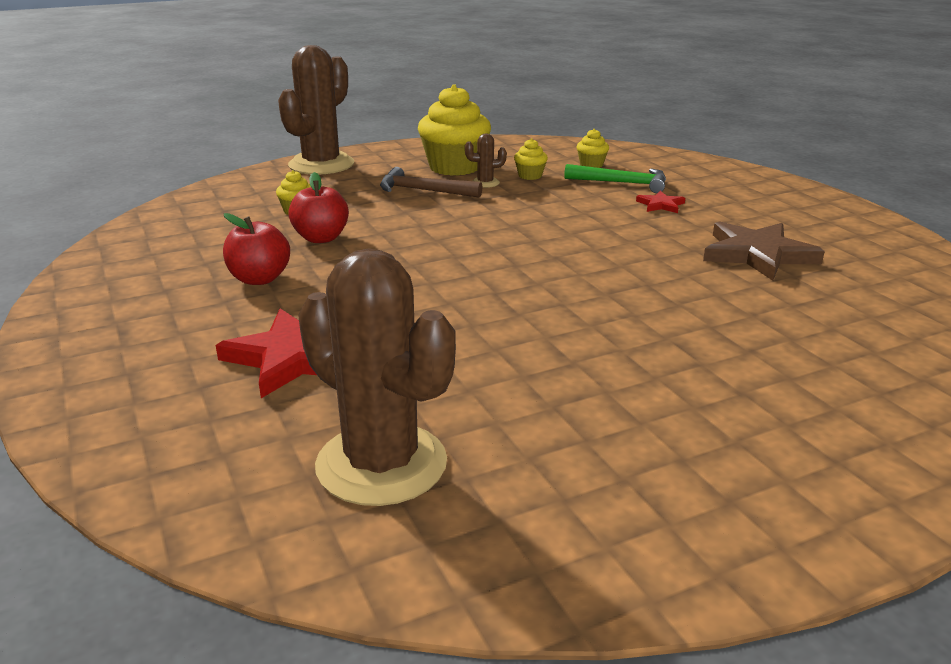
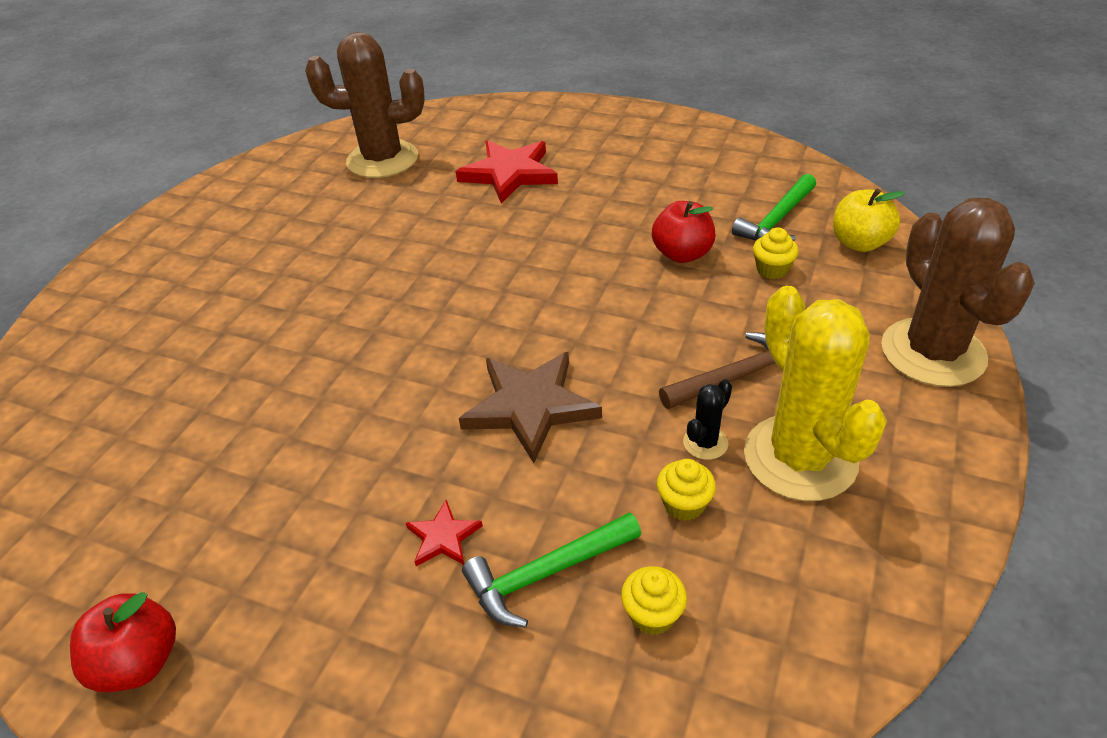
camera: 140 degrees right, 15 degrees up
(223, 200) = (859, 243): none -> yellow apple
(224, 226) = (777, 220): none -> green hammer
(259, 279) = (638, 199): red apple -> red apple (139, 662)
(454, 167) = (800, 458): yellow cupcake -> yellow cactus
(485, 183) = (705, 443): brown cactus -> black cactus
(757, 254) = (262, 483): brown star -> brown star (530, 407)

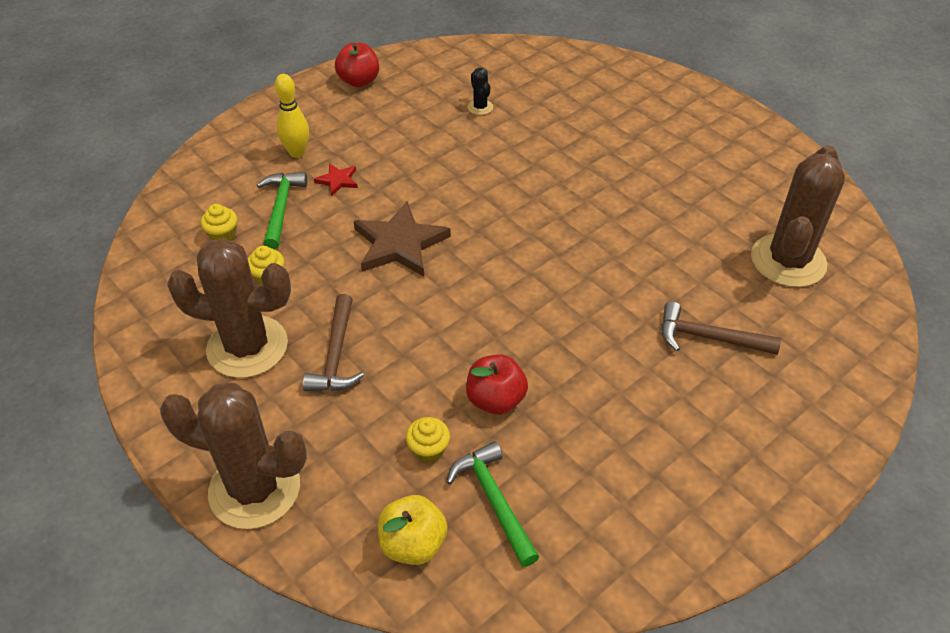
camera: 115 degrees right, 5 degrees up
(400, 636) = (297, 152): none -> yellow bowling pin
(509, 174) = (708, 338): red star -> brown hammer
(705, 443) = (299, 309): black cactus -> black cactus (480, 107)
(800, 458) = (247, 347): yellow cactus -> brown cactus

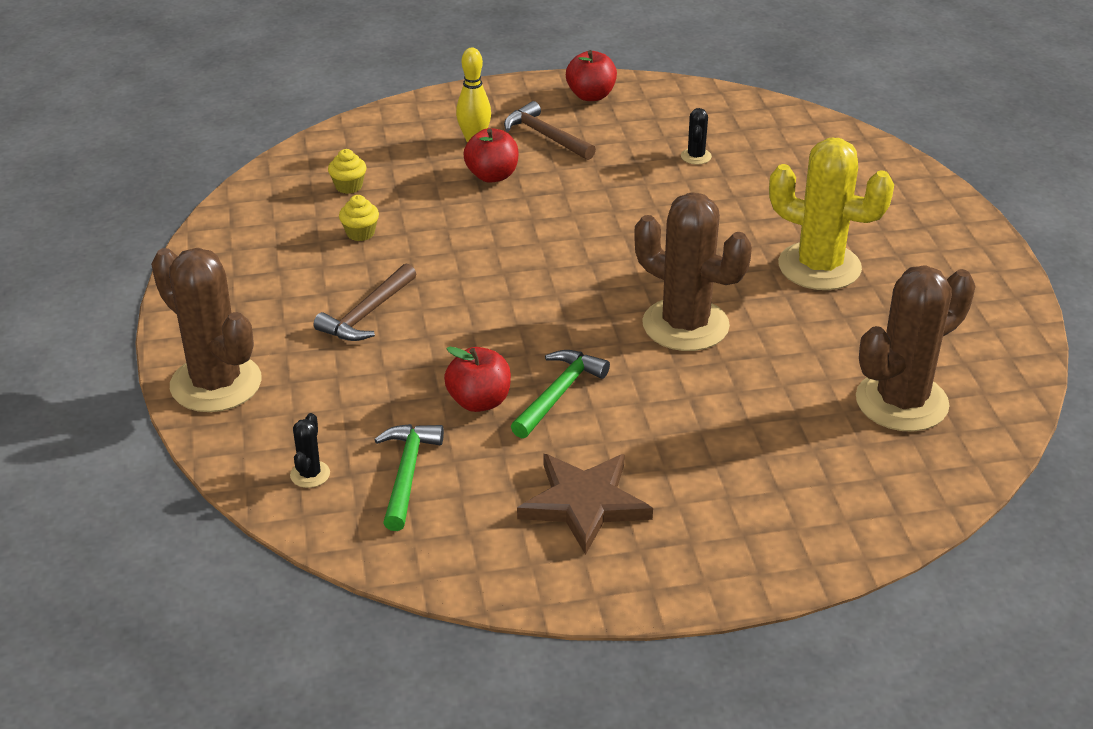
camera: 30 degrees right, 10 degrees down
(247, 347) = (297, 280): brown cactus -> brown cactus (685, 325)
(281, 208) = (419, 182): green hammer -> green hammer (558, 394)
(337, 180) = (492, 176): red star -> red apple
(399, 244) = (504, 247): brown star -> brown star (584, 503)
(413, 544) = (310, 474): yellow apple -> black cactus
(428, 450) = (384, 414): yellow cupcake -> none
(641, 169) = (819, 267): none -> yellow cactus
(708, 338) = (741, 433): brown hammer -> brown hammer (545, 136)

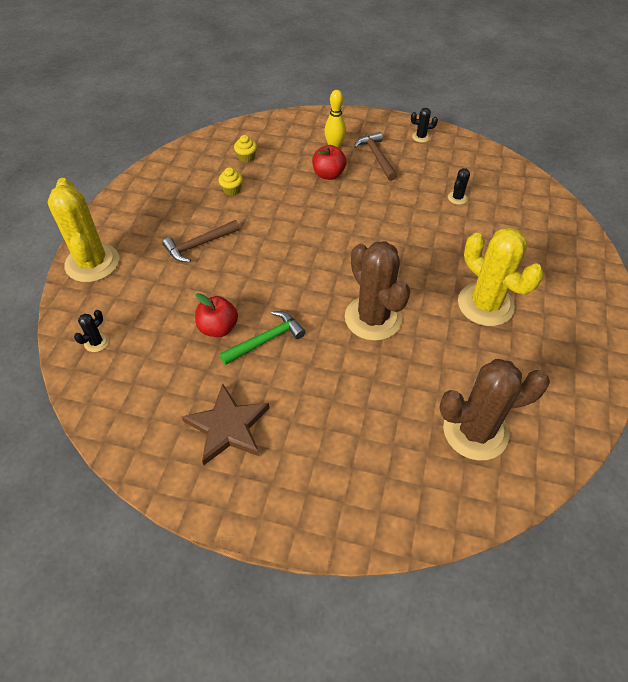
camera: 25 degrees right, 15 degrees up
(216, 384) = (92, 263): brown cactus -> yellow cactus
(407, 473) = (146, 363): green hammer -> none
(591, 96) = (421, 137): red apple -> black cactus

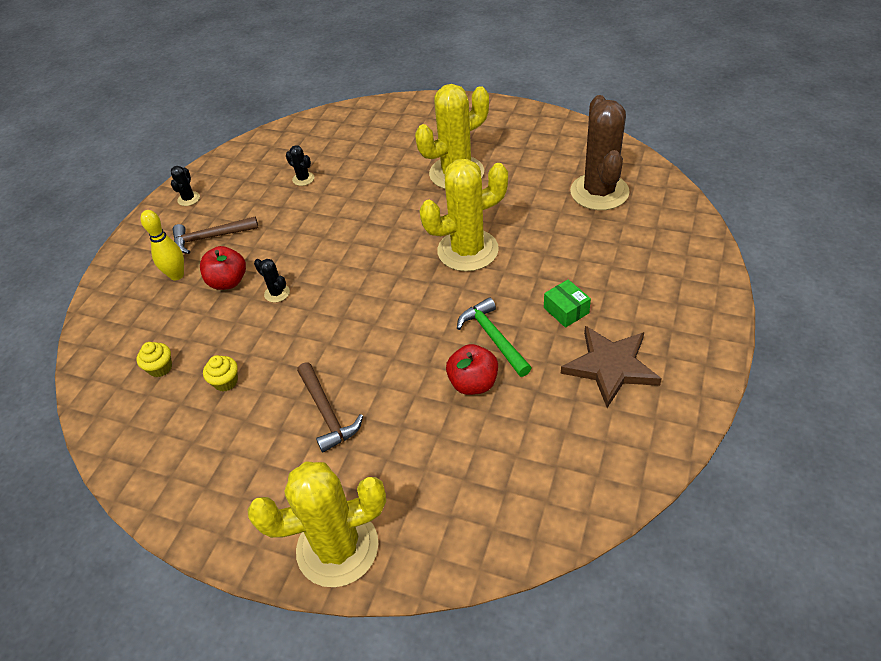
camera: 80 degrees left, 5 degrees down
(96, 342) = (490, 518): black cactus -> black cactus (277, 293)
(297, 394) = (566, 310): none -> green box
(373, 318) = (467, 250): brown cactus -> yellow cactus

